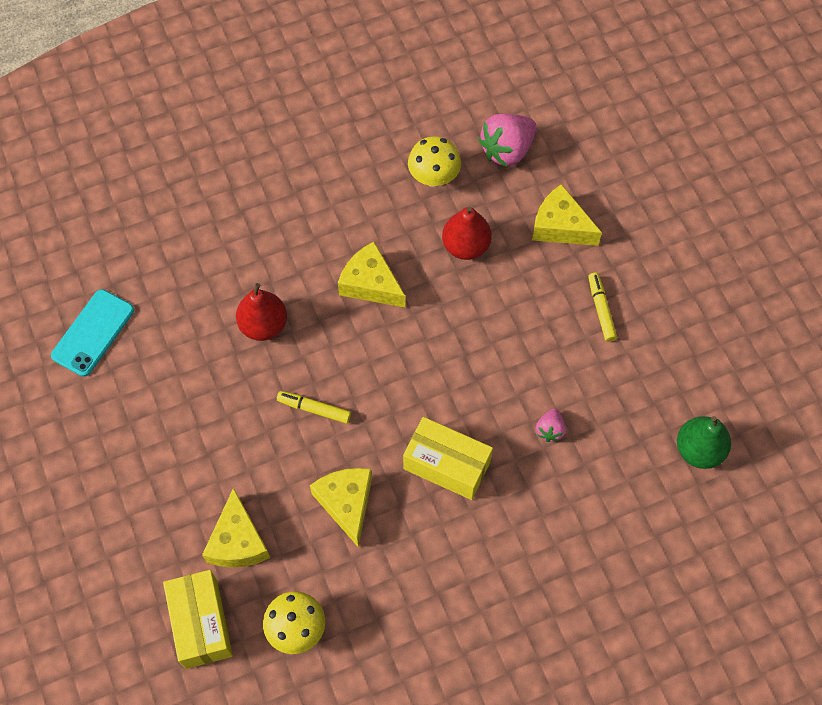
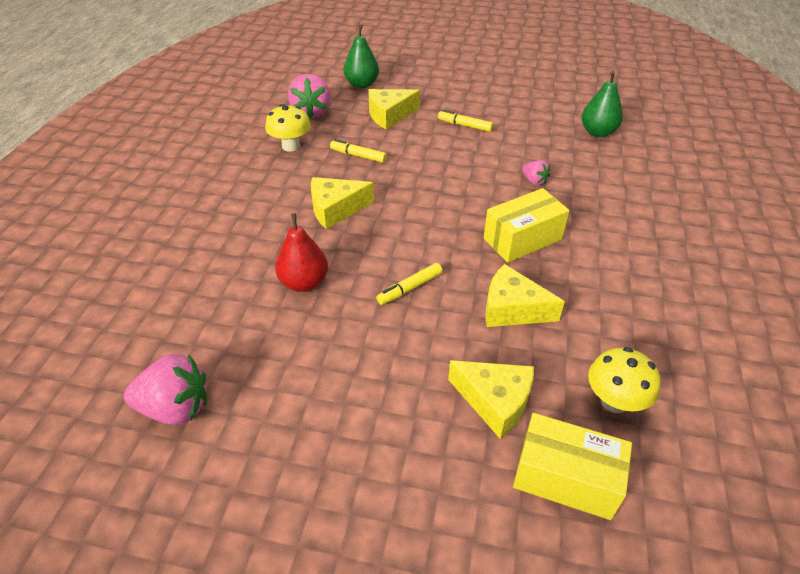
camera: 55 degrees left, 20 degrees down
(93, 333) = (176, 408): turquoise phone -> pink strawberry
(465, 246) = (358, 155): red pear -> yellow marker
(599, 159) = (362, 84): none -> green pear

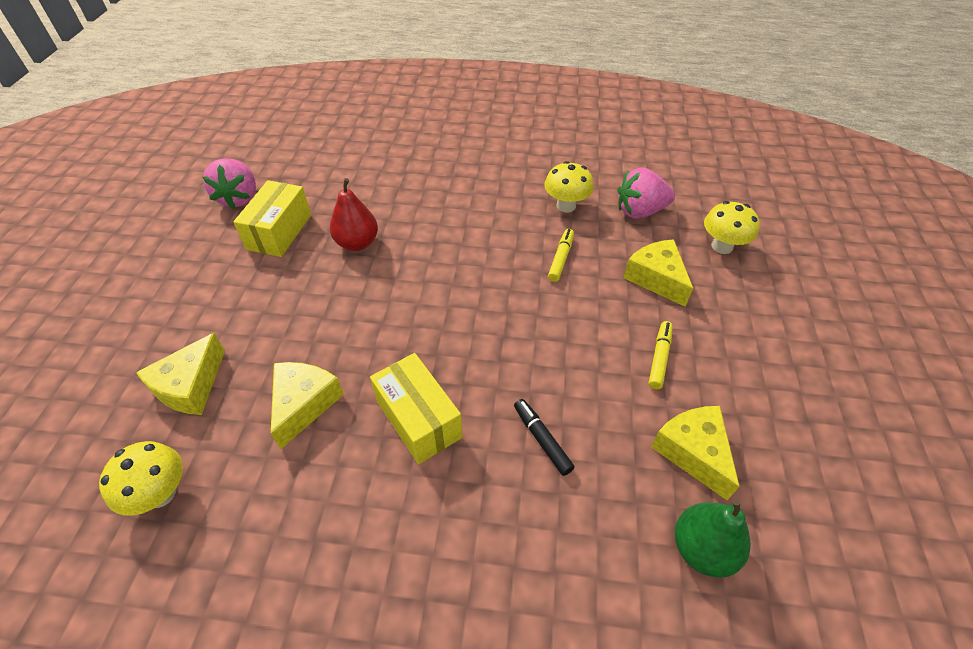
camera: 85 degrees right, 5 degrees up
(336, 209) = (462, 251): yellow cheese -> yellow cheese (693, 452)
(362, 84) = (722, 246): green pear -> yellow mushroom
(410, 288) = (343, 316): yellow marker -> none
(534, 181) = (542, 439): pink strawberry -> black marker
(565, 478) = (94, 439): yellow box -> yellow box (279, 232)

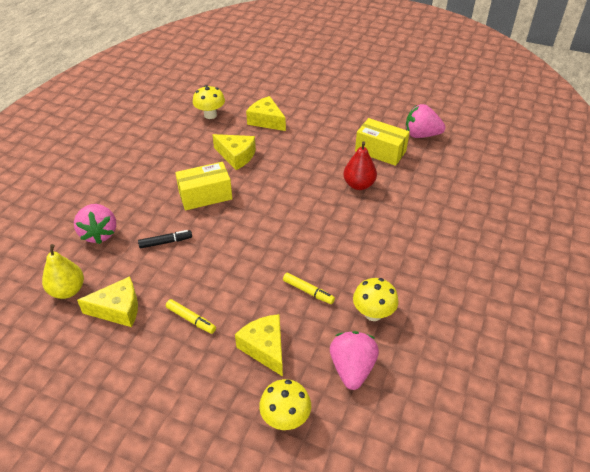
camera: 105 degrees right, 5 degrees down
(562, 561) = (99, 233): none -> pink strawberry
(656, 278) = (265, 348): yellow cheese -> yellow cheese turned 105 degrees counterclockwise
(702, 548) = (67, 290): green pear -> yellow pear

